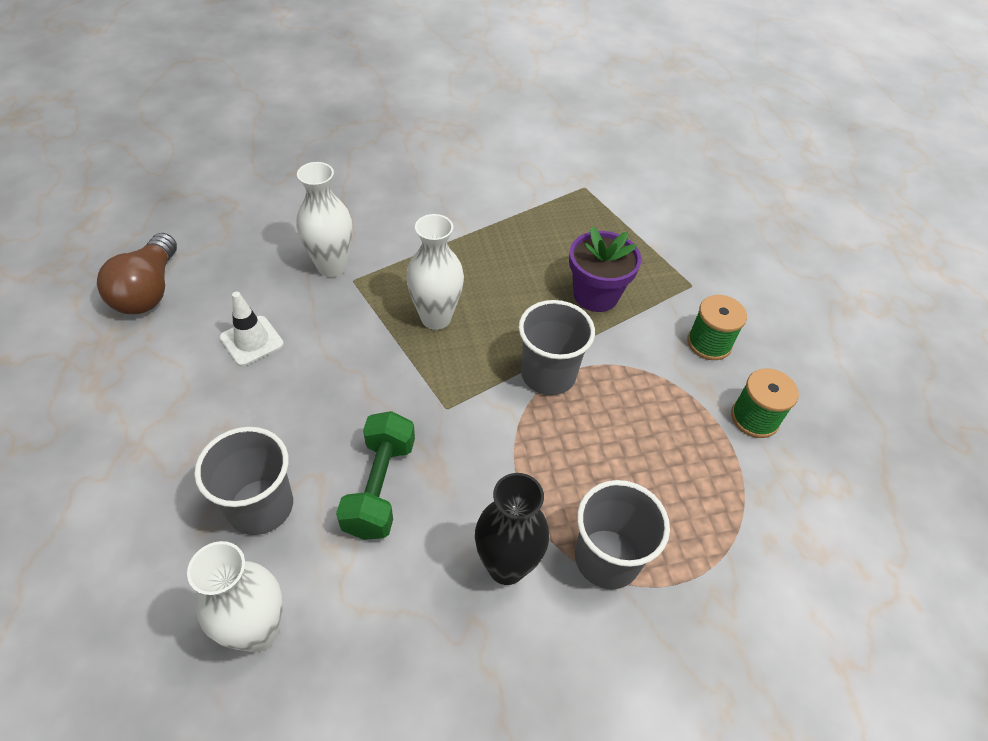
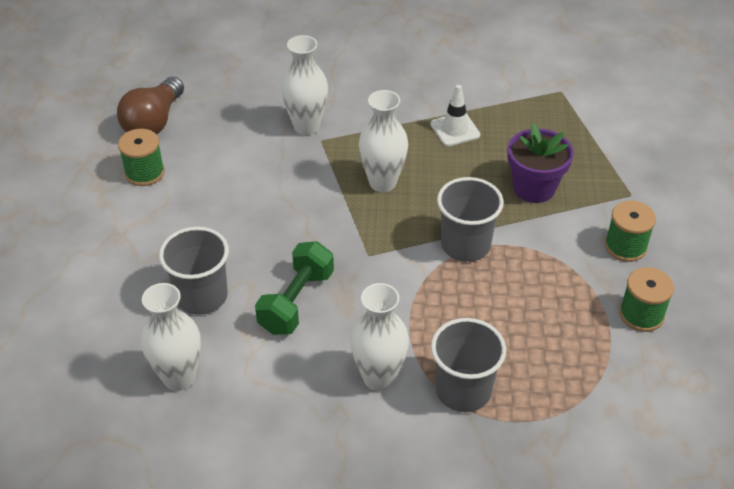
camera: 20 degrees right, 5 degrees down
(150, 356) = (145, 172): none -> green spool
(252, 341) = (225, 175): white traffic cone -> white traffic cone (455, 130)
(506, 566) = (379, 378): black vase -> white vase

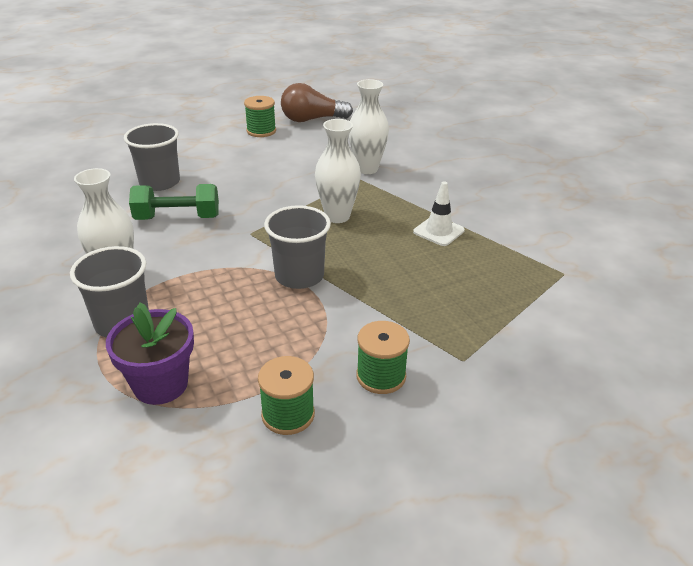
camera: 60 degrees right, 10 degrees down
(179, 377) = (79, 197): white vase -> none
(534, 188) = (408, 294): purple flower pot -> purple flower pot (160, 384)

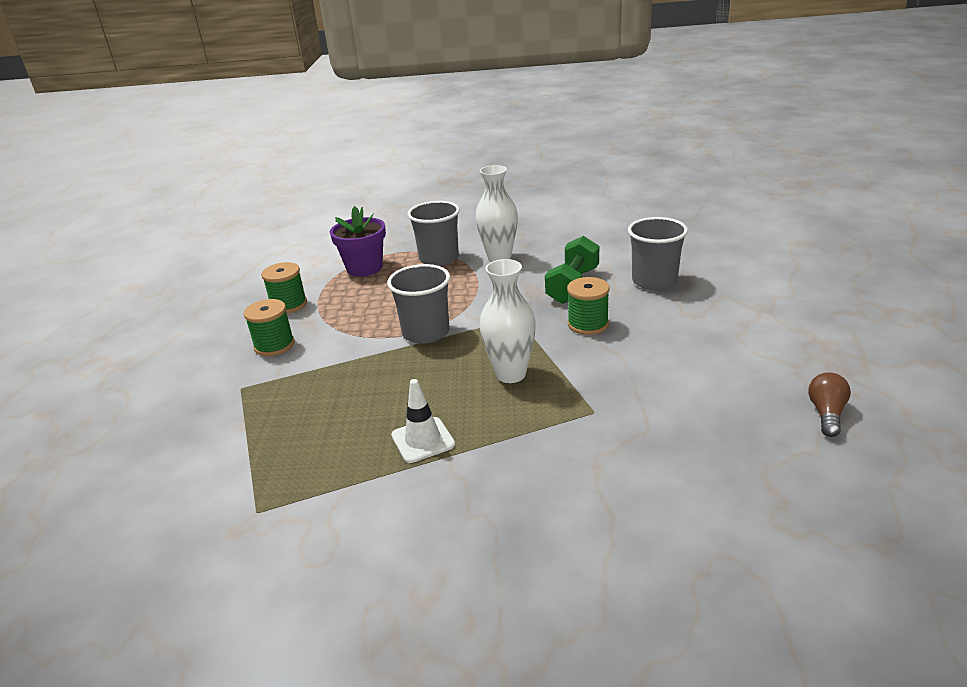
camera: 120 degrees right, 5 degrees down
(261, 131) = (785, 359): green spool -> green spool (588, 324)
(312, 119) = (826, 414): brown light bulb -> brown light bulb, size x0.58
(367, 169) = (619, 426): white vase -> none

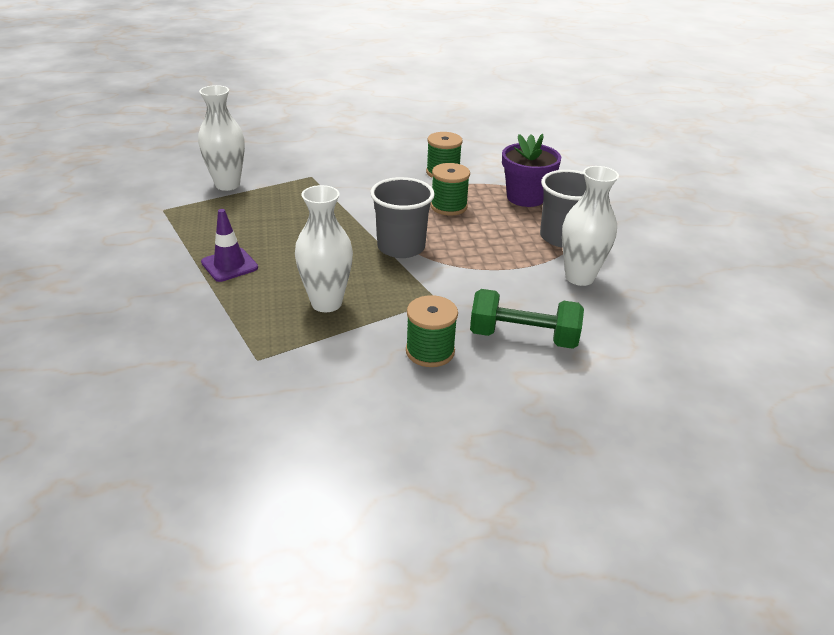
camera: 75 degrees right, 5 degrees up
(219, 455) = (227, 185): none -> white vase
(274, 345) = (373, 178): green spool -> green spool (448, 206)
(423, 440) = (229, 265): white traffic cone -> purple traffic cone
(654, 281) = (555, 410): grey cup -> none
(826, 414) = (228, 558): brown light bulb -> none

